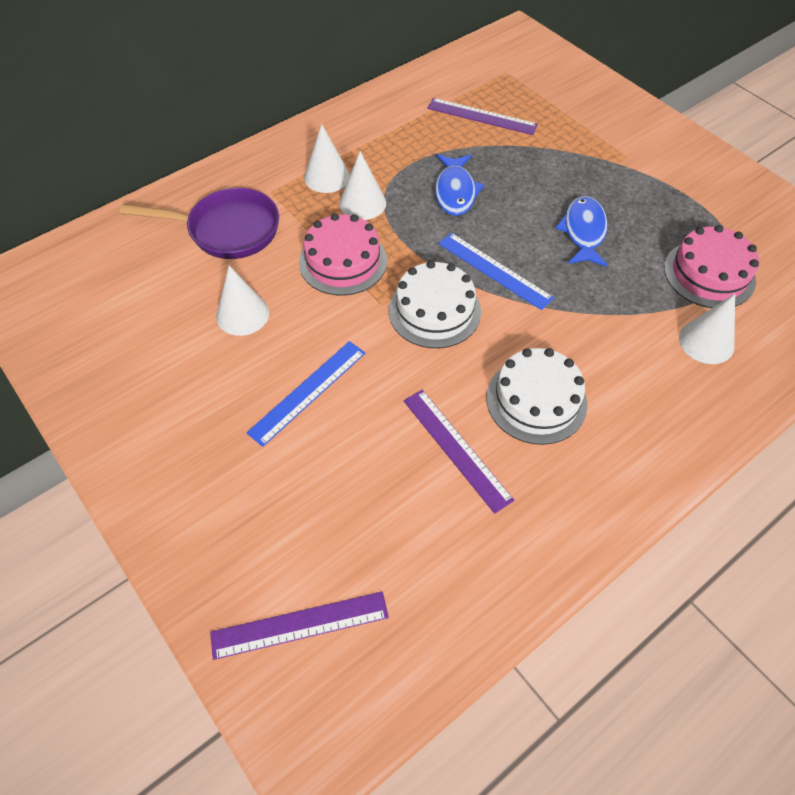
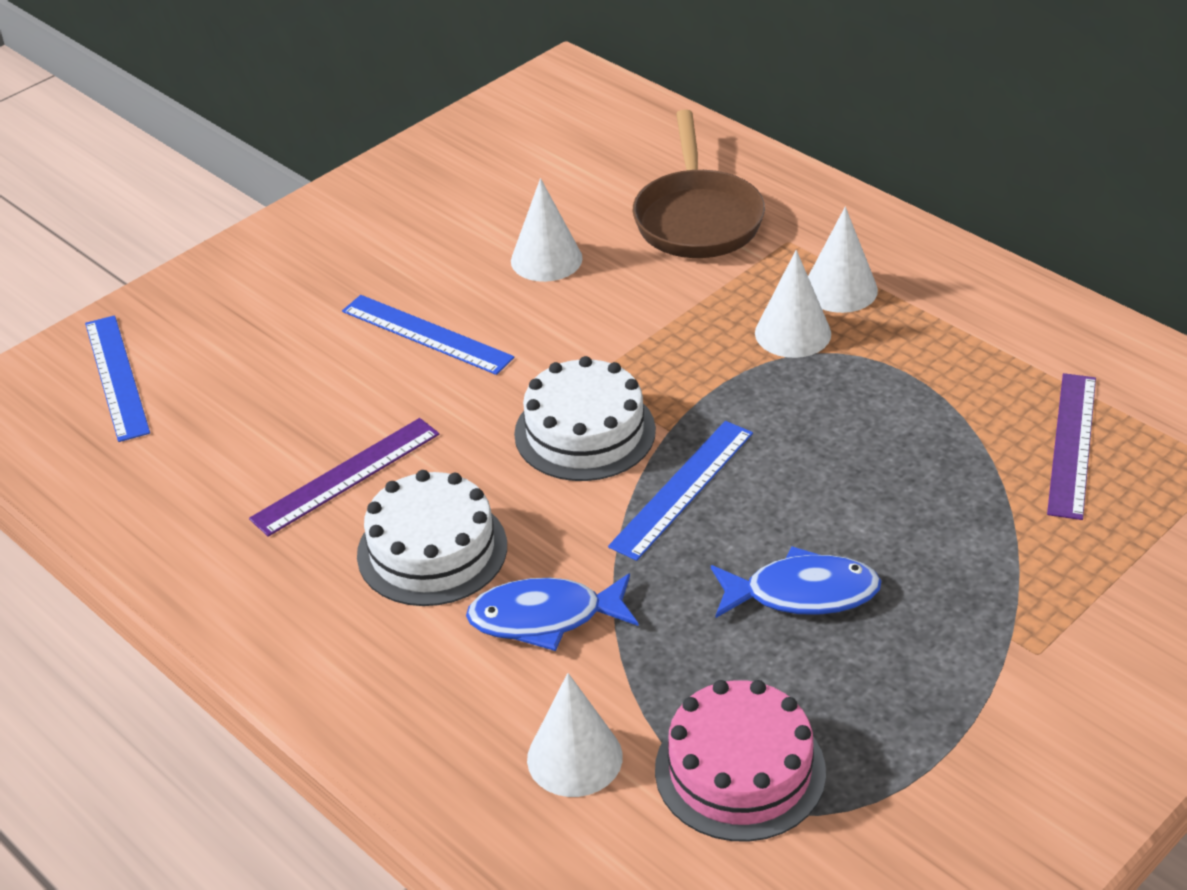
camera: 85 degrees right, 15 degrees down
(227, 230) = (697, 218): purple pan -> brown pan
(300, 625) = (116, 377): purple ruler -> blue ruler
(343, 261) = (663, 331): pink cake -> none
(455, 192) = (853, 429): blue fish -> blue fish (545, 618)

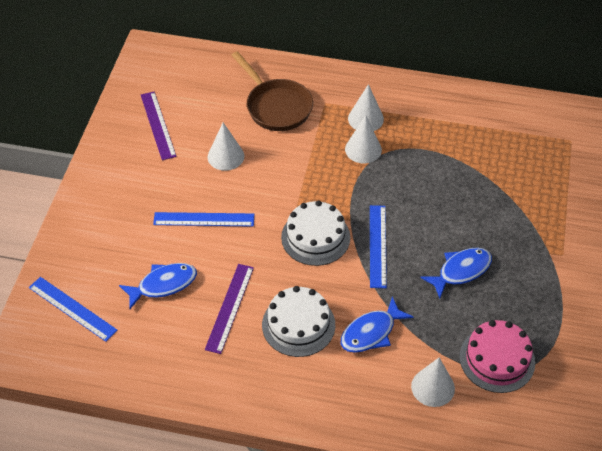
camera: 35 degrees left, 10 degrees up
(277, 400) = (163, 285): none -> blue fish
(1072, 444) = (509, 155): purple ruler -> purple ruler (158, 125)

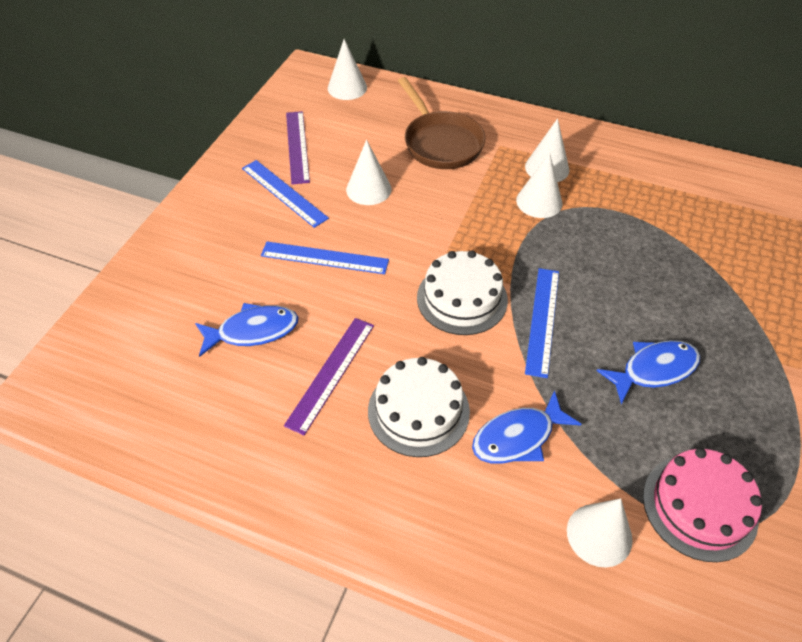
camera: 10 degrees right, 0 degrees up
(72, 308) = (129, 345): blue ruler -> blue ruler (284, 193)
(187, 63) = (347, 88): none -> white cone

